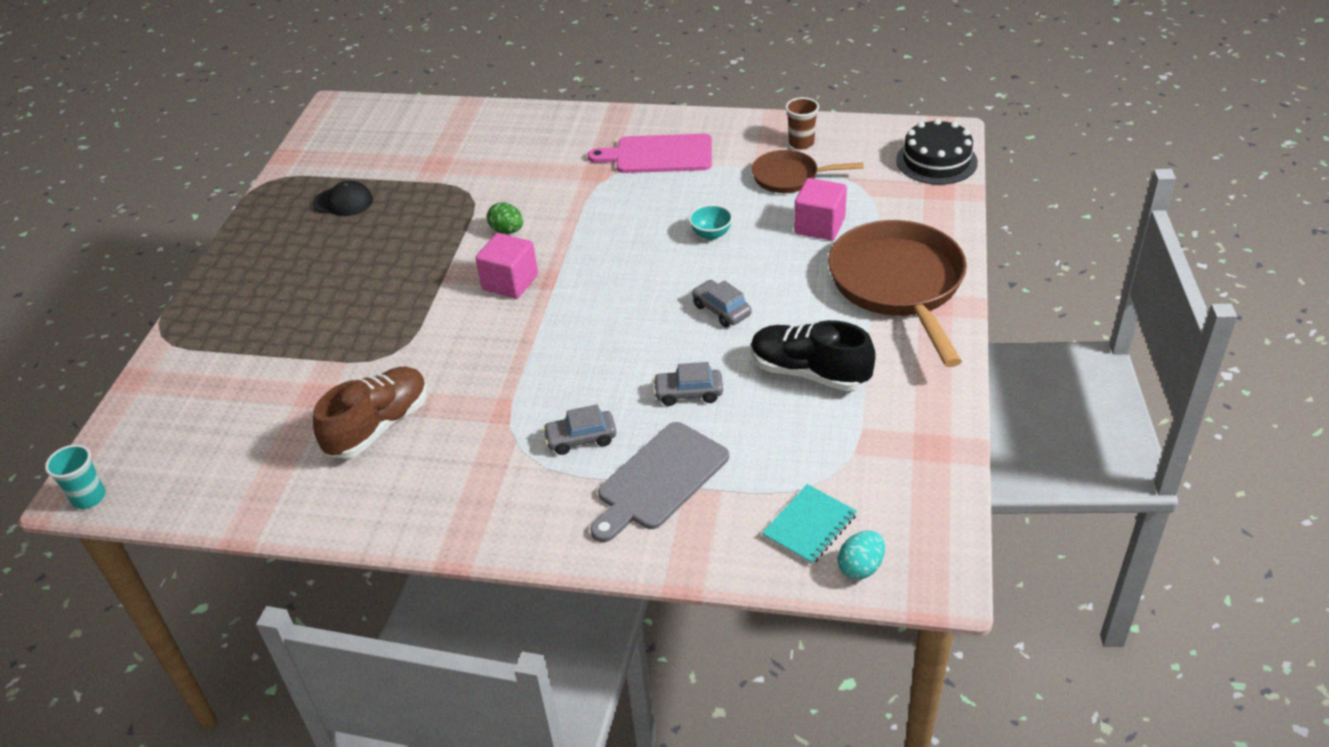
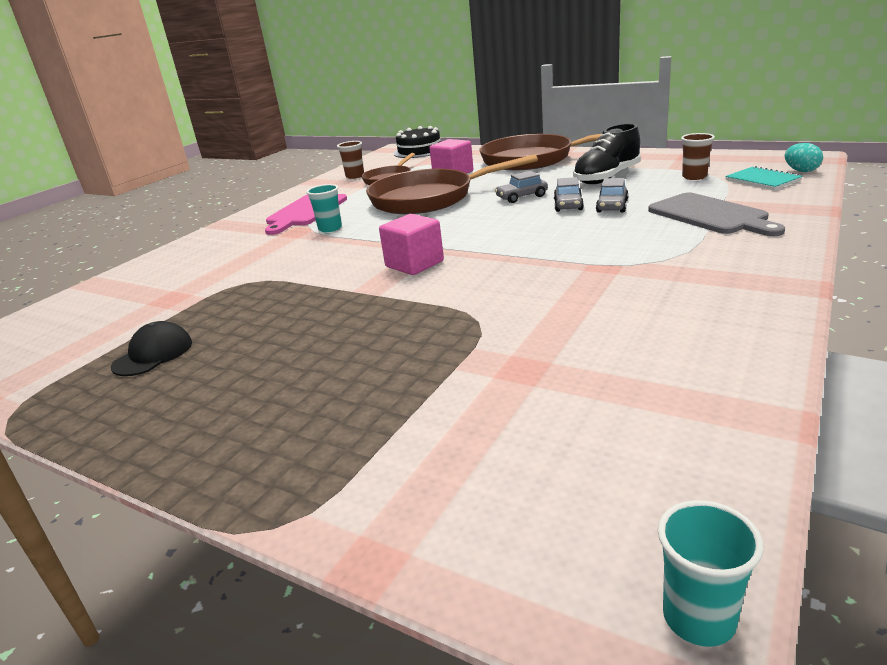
camera: 70 degrees left, 15 degrees down
(379, 426) = (601, 327): brown shoe -> none
(507, 231) = (333, 265): green egg -> none
(581, 438) = (654, 239): grey car -> grey car (568, 205)
(606, 192) = (330, 228): none -> turquoise cup
(711, 234) = (428, 198): turquoise bowl -> brown pan
(821, 457) = (694, 177): none -> brown cup

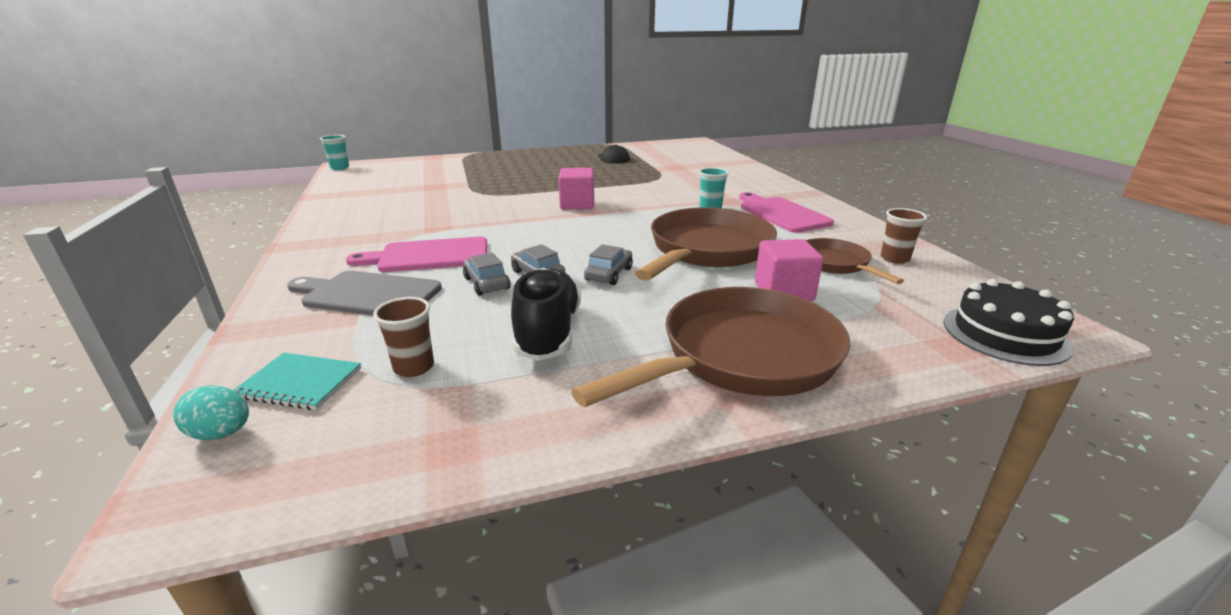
camera: 130 degrees right, 0 degrees up
(638, 237) = (429, 256): none -> pink cutting board

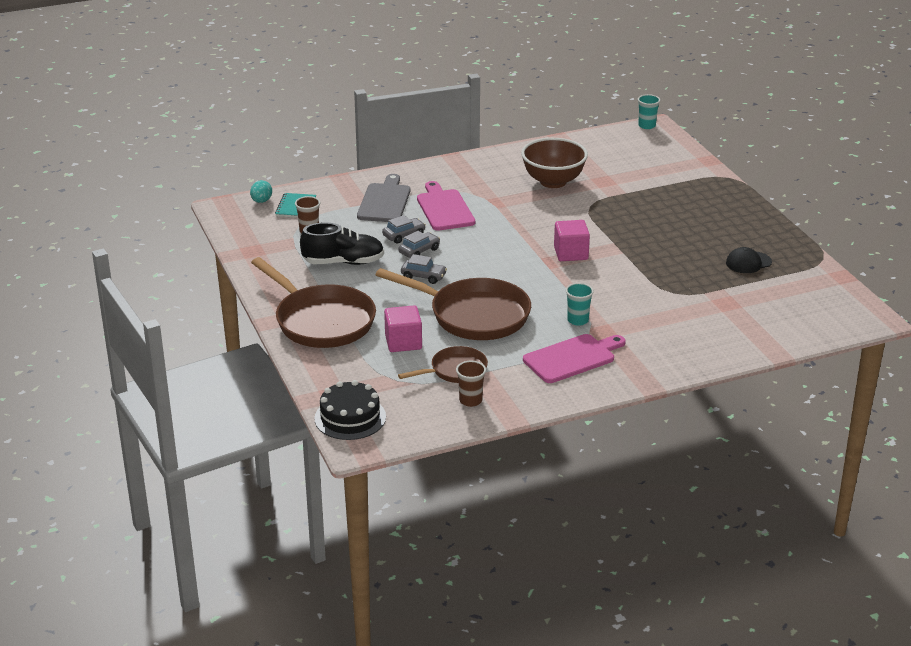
camera: 85 degrees right, 5 degrees up
(415, 203) = (553, 182): none -> brown bowl

